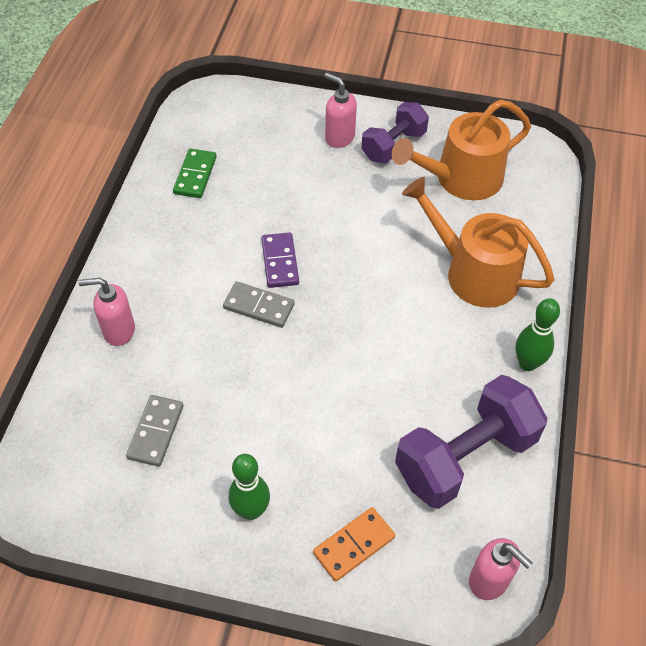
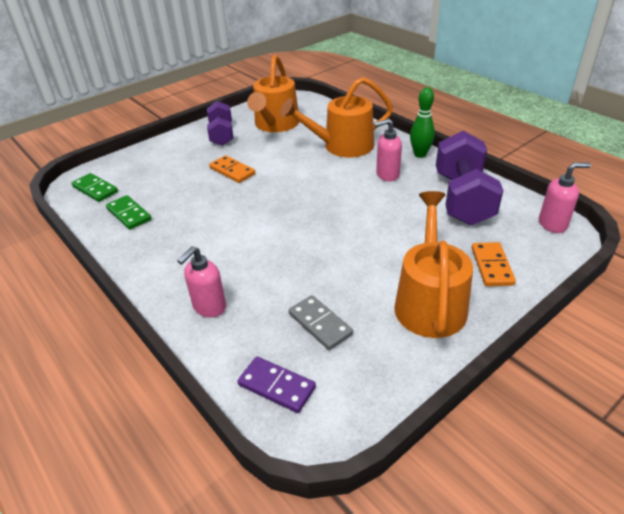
camera: 50 degrees left, 15 degrees down
(210, 120) = (95, 189): none -> green domino
(251, 510) = (429, 302): green bowling pin -> orange watering can
(259, 306) = (271, 231): grey domino -> none
(280, 262) = (247, 208): purple domino -> purple domino (276, 386)
(333, 204) = (232, 171): none -> orange domino
(339, 137) = (187, 149): pink soap dispenser -> pink soap dispenser (387, 175)

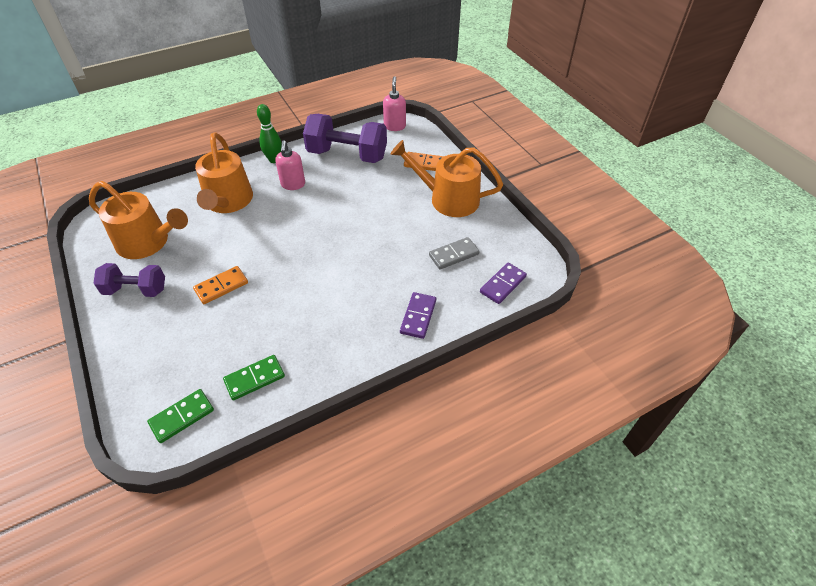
camera: 80 degrees left, 10 degrees up
(209, 307) = (418, 316): pink soap dispenser -> purple domino

